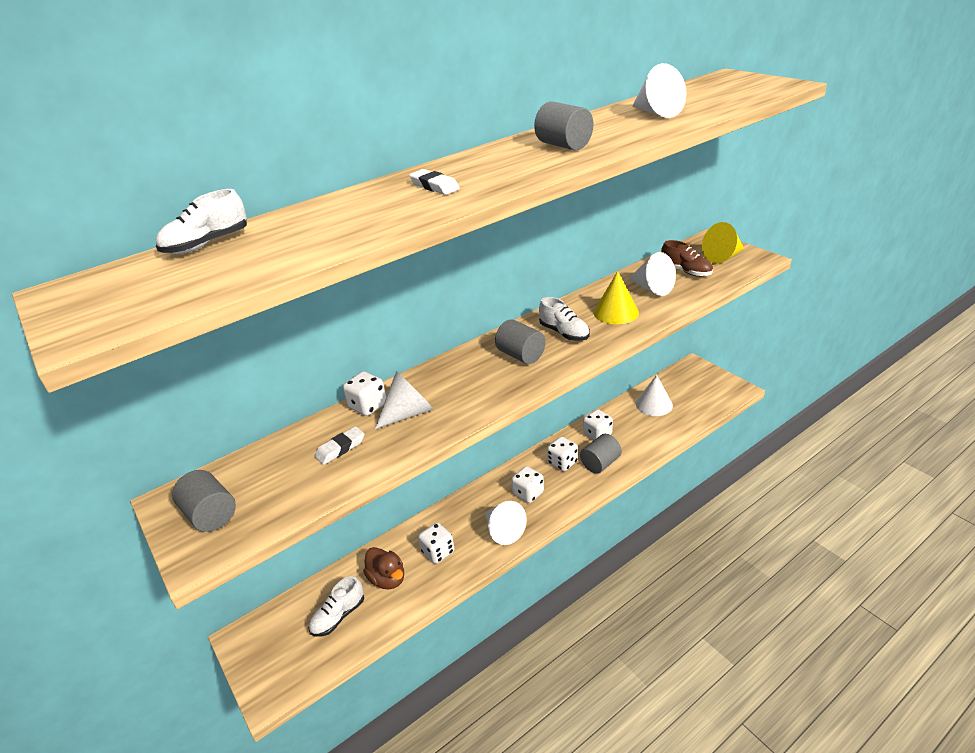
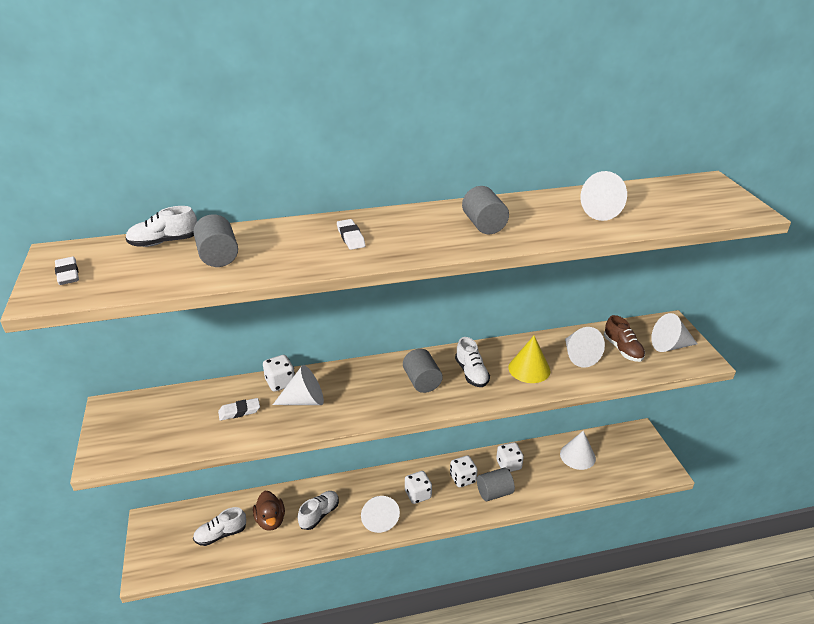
camera: 20 degrees right, 0 degrees up
(99, 304) = (68, 274): none -> white eraser
(210, 515) = (127, 430): grey cylinder -> grey cylinder (218, 256)
(438, 552) = (319, 515): white dice -> white shoe
(723, 257) = (670, 346): yellow cone -> white cone

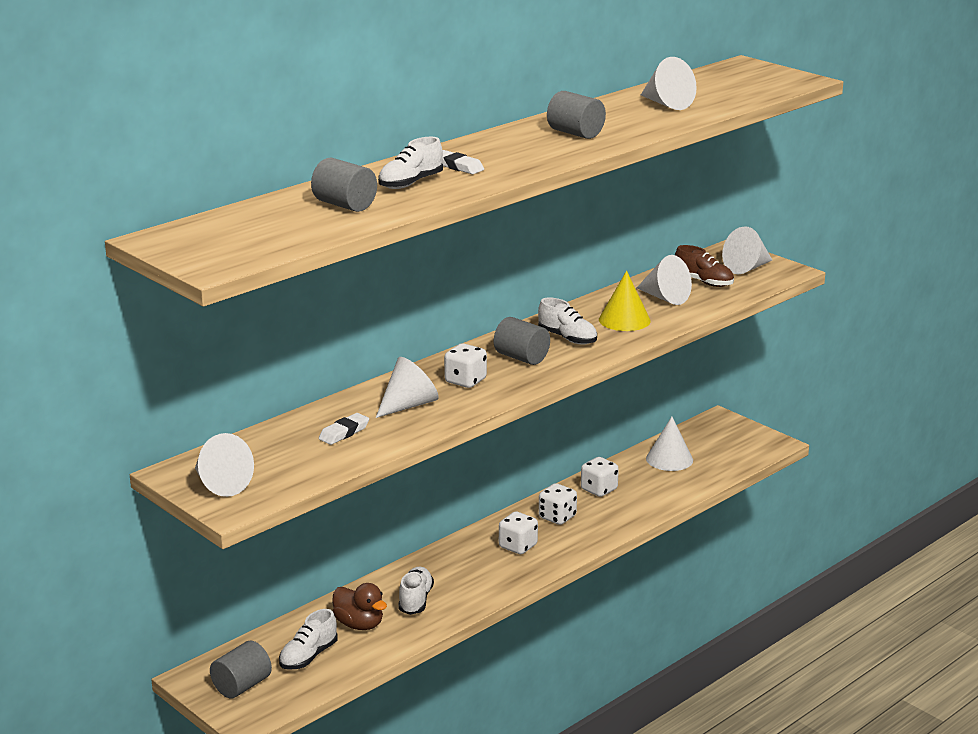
camera: 30 degrees left, 10 degrees down
(68, 274) = (205, 248): white eraser -> none
(164, 242) = (262, 208): white shoe -> white shoe (410, 183)
(280, 383) = (360, 400): white dice -> white dice (465, 381)
(379, 518) = (492, 580): white cone -> white cone (220, 484)
(494, 492) = (604, 517): grey cylinder -> grey cylinder (242, 686)

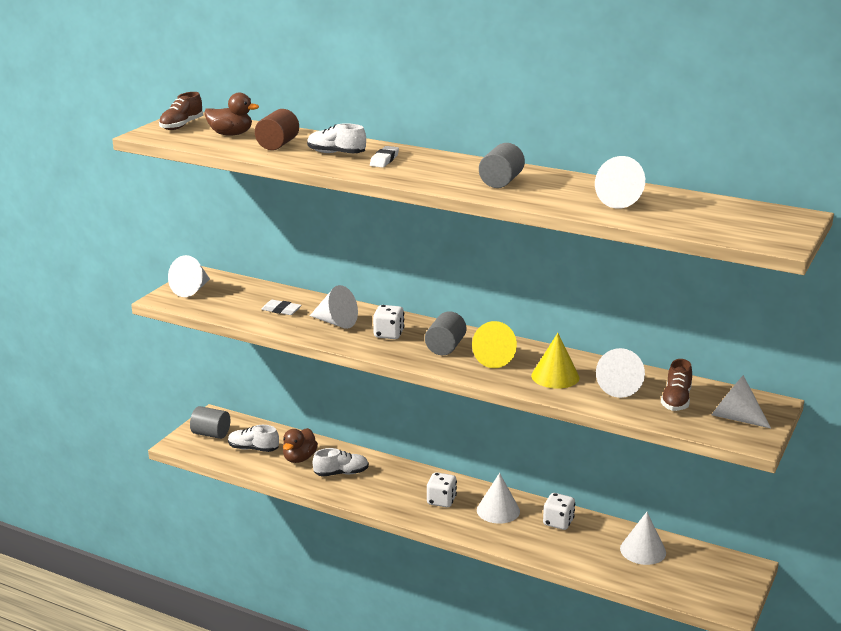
camera: 70 degrees right, 0 degrees up
(196, 246) = (181, 126): none -> brown shoe
(271, 223) = (231, 134): none -> brown duck
(345, 205) = (277, 145): grey cylinder -> brown cylinder
(557, 517) = (498, 510): white dice -> white cone
(567, 338) = (497, 359): white shoe -> yellow cone

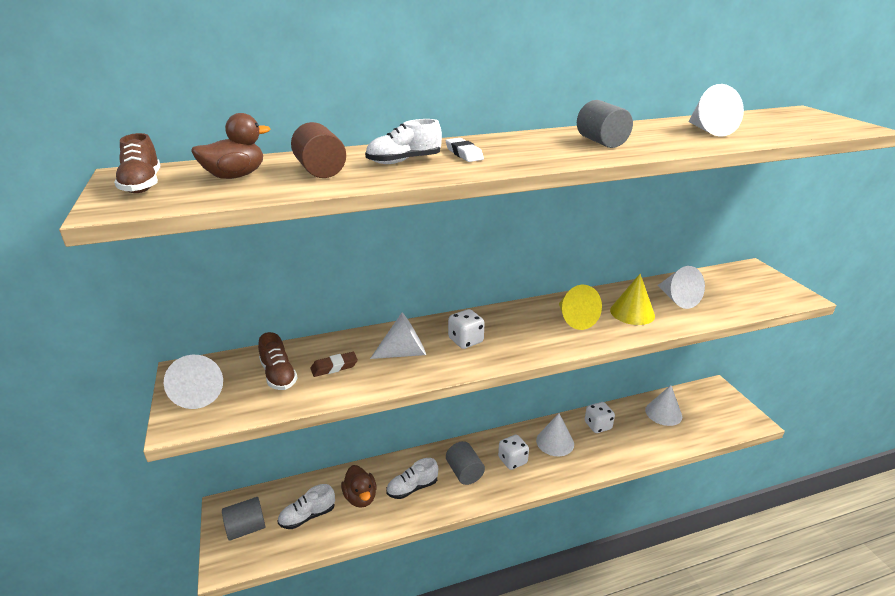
camera: 45 degrees left, 5 degrees up
(281, 310) = (334, 367): white eraser -> brown eraser
(341, 473) = (412, 488): white shoe -> white shoe turned 150 degrees counterclockwise
(445, 347) = (525, 329): grey cylinder -> grey cylinder (464, 472)
(676, 400) = (718, 292): brown shoe -> brown shoe (278, 375)
(735, 417) = (762, 287): white cone -> none

